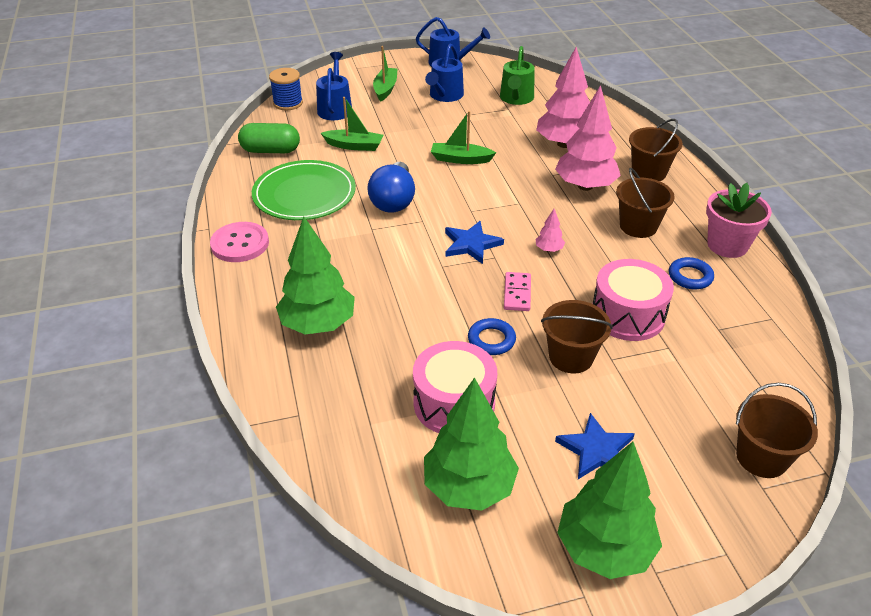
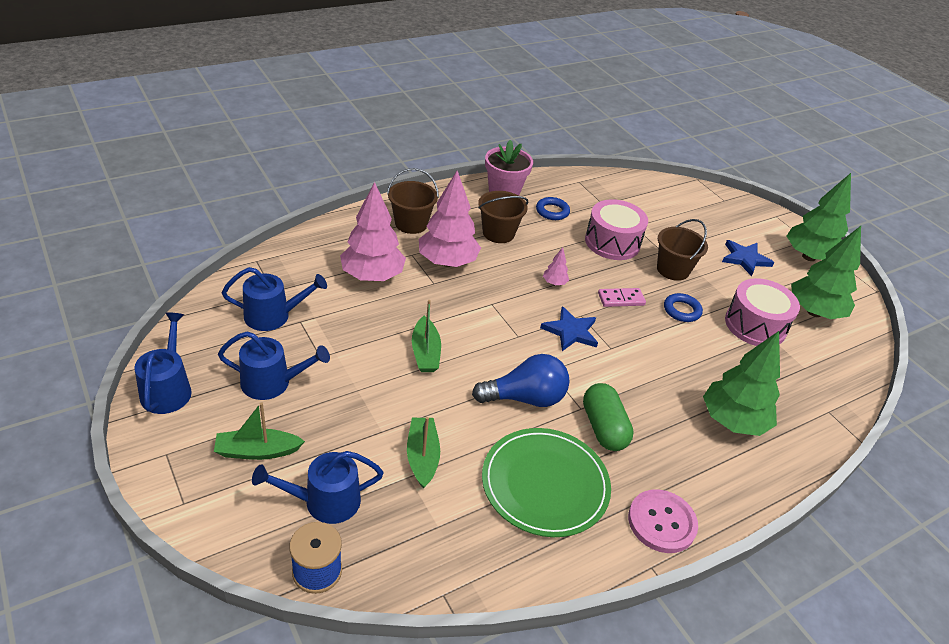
camera: 110 degrees left, 0 degrees up
(271, 150) = (460, 552): green capsule -> green capsule (603, 428)
(516, 98) = (273, 316): green watering can -> blue watering can
(761, 457) = (703, 198): brown bucket -> none

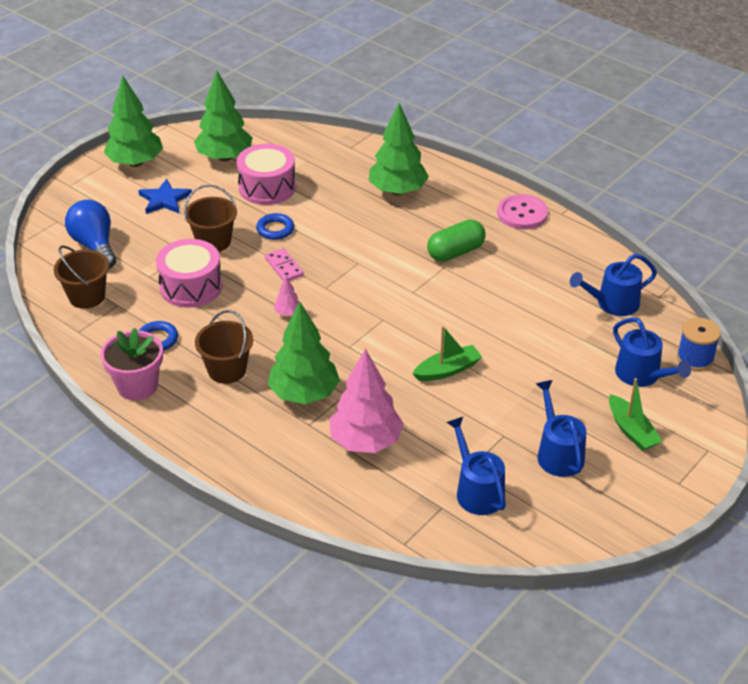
camera: 105 degrees left, 0 degrees up
(167, 389) = (619, 519): blue watering can -> blue watering can (613, 303)
(411, 224) = (253, 443): brown bucket -> brown bucket (87, 296)
(422, 457) = (561, 338): green boat -> none
(447, 262) = (304, 394): pink tree -> green tree
(525, 398) = (456, 299): blue light bulb -> blue light bulb (95, 246)
(545, 484) = (534, 271): green plate -> none
(570, 331) = (353, 289): blue star -> none

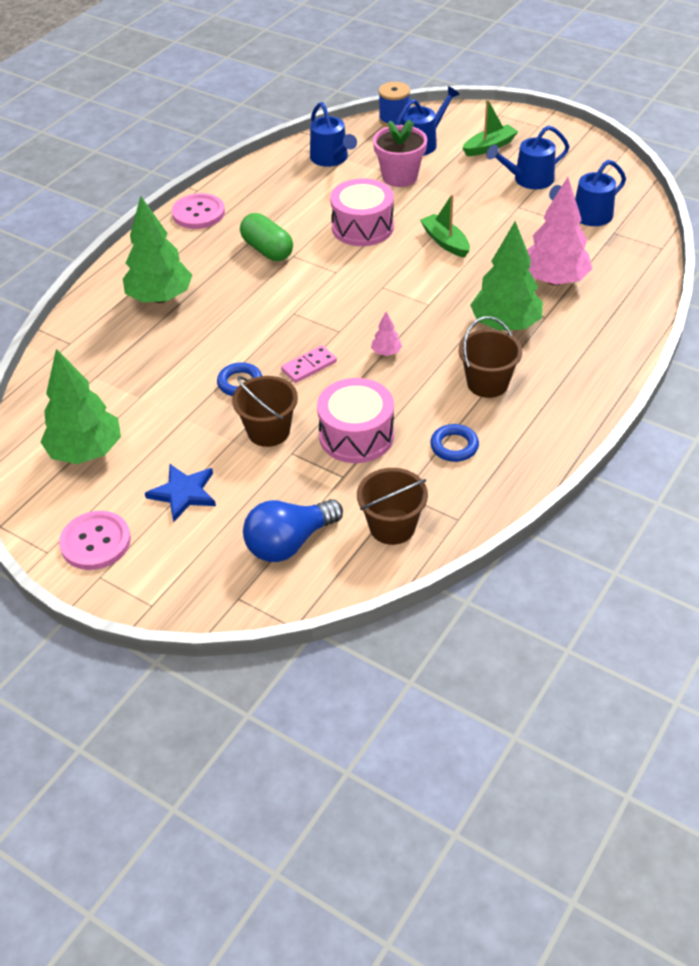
camera: 95 degrees left, 5 degrees up
(135, 163) = (95, 542): green tree -> pink button
(137, 386) = (533, 447): pink flower pot -> pink flower pot (400, 177)
(267, 187) = (154, 402): pink drum -> pink drum (362, 227)

